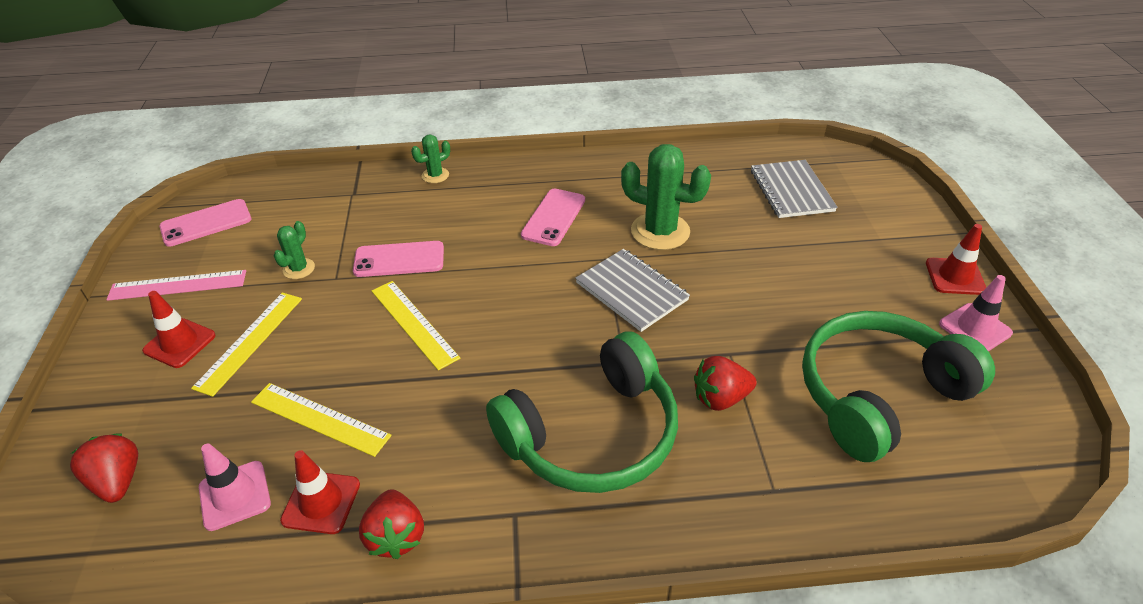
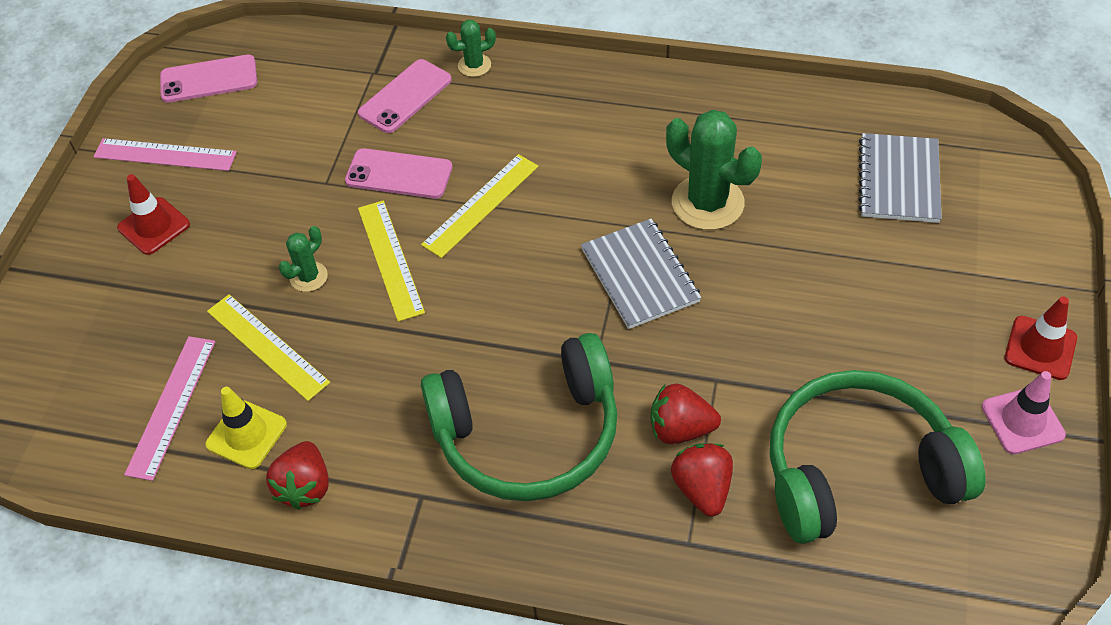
camera: 20 degrees right, 10 degrees up
(118, 481) = (73, 363): red strawberry -> red strawberry (702, 489)
(235, 495) = (171, 406): pink traffic cone -> pink ruler
(250, 341) = (221, 241): yellow ruler -> yellow ruler (481, 205)
(299, 269) = (290, 162): green cactus -> green cactus (308, 277)
(321, 502) = (246, 434): red traffic cone -> yellow traffic cone
(553, 217) = (590, 155): pink phone -> pink phone (405, 96)

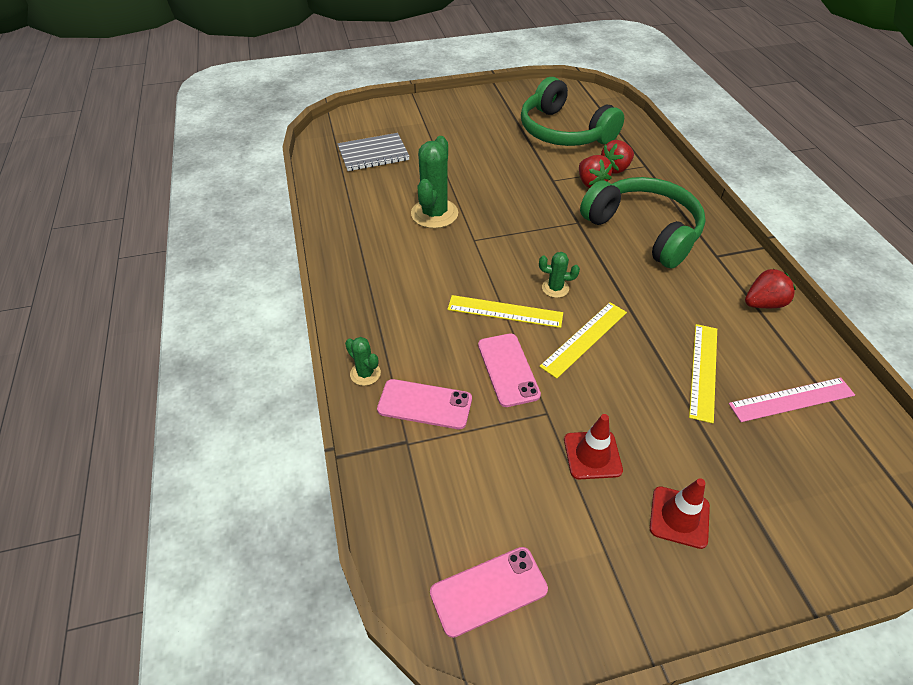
camera: 120 degrees left, 5 degrees down
(165, 155) = (604, 565): pink ruler -> none
(209, 79) = (488, 591): pink phone -> pink phone turned 75 degrees counterclockwise
(246, 434) = (765, 347): yellow traffic cone -> none
(308, 277) = (634, 377): green cactus -> green cactus (555, 288)
(640, 275) = (508, 223): grey notebook -> none
(1022, 421) = (500, 99): pink traffic cone -> none
(1040, 348) = (456, 101): red traffic cone -> red traffic cone (592, 455)

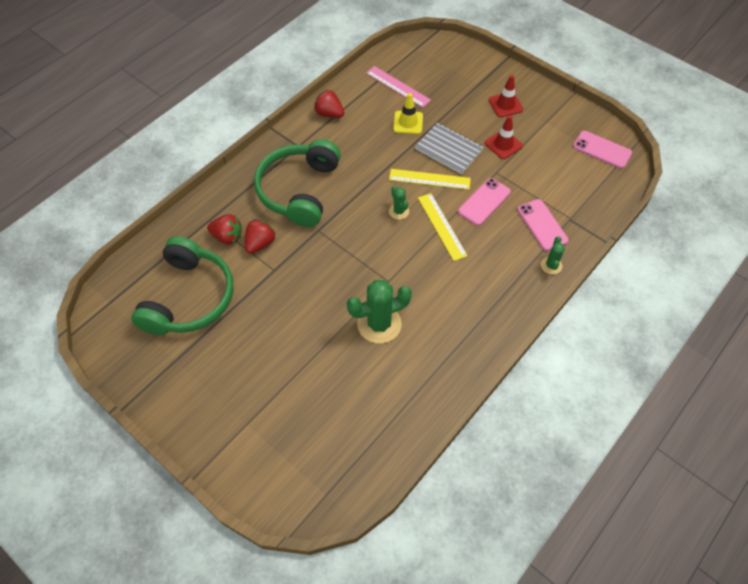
camera: 125 degrees left, 10 degrees up
(373, 154) = (332, 430): grey notebook -> grey notebook (448, 149)
(703, 371) = (408, 122): yellow ruler -> yellow traffic cone

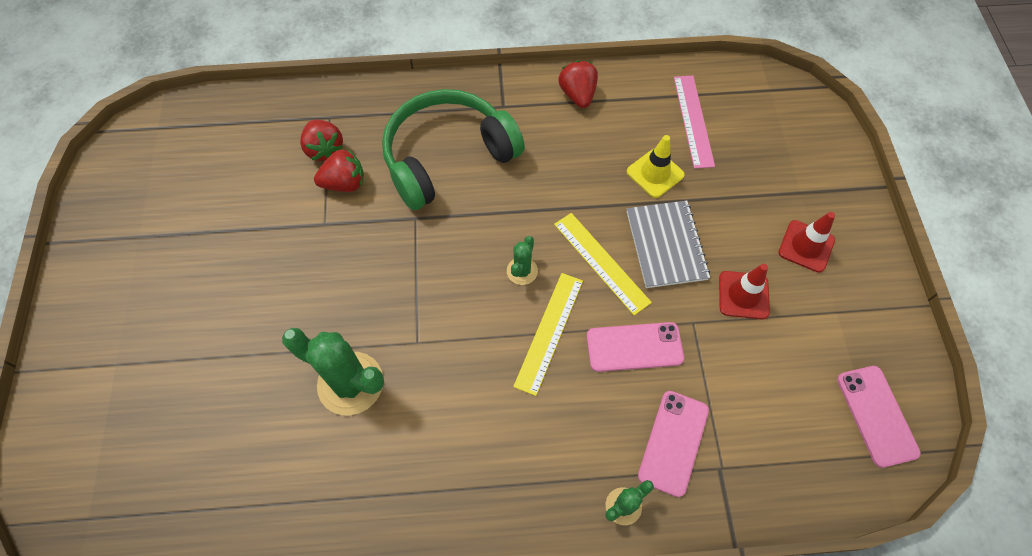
camera: 45 degrees right, 5 degrees up
(189, 298) = (221, 183): green headphones -> none

